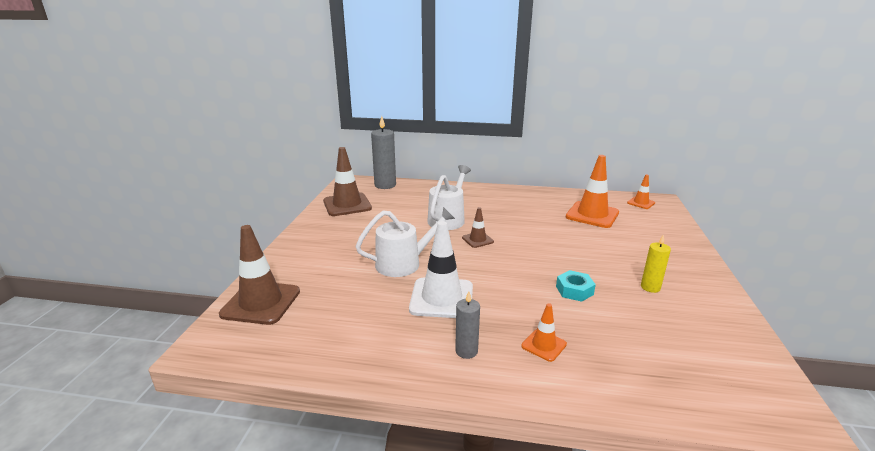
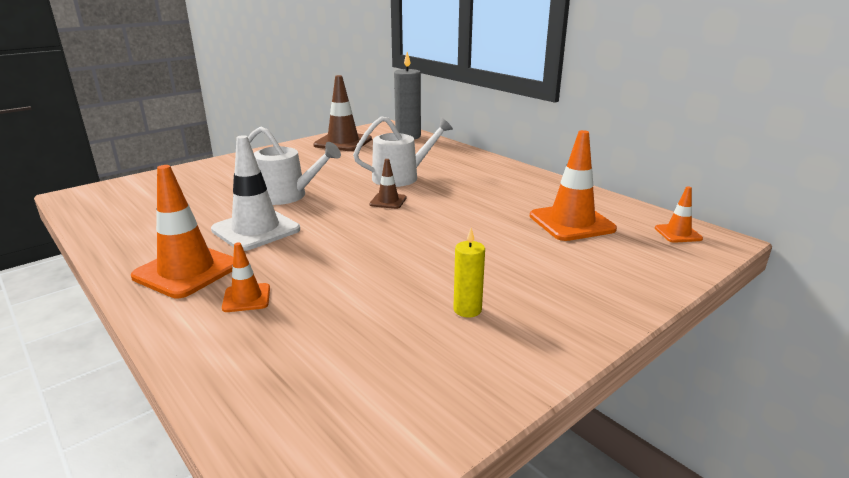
camera: 40 degrees right, 0 degrees up
(261, 303) = (149, 184): brown traffic cone -> none
(466, 351) = (186, 271): grey candle -> orange traffic cone
(574, 290) = (377, 274): turquoise nut -> none

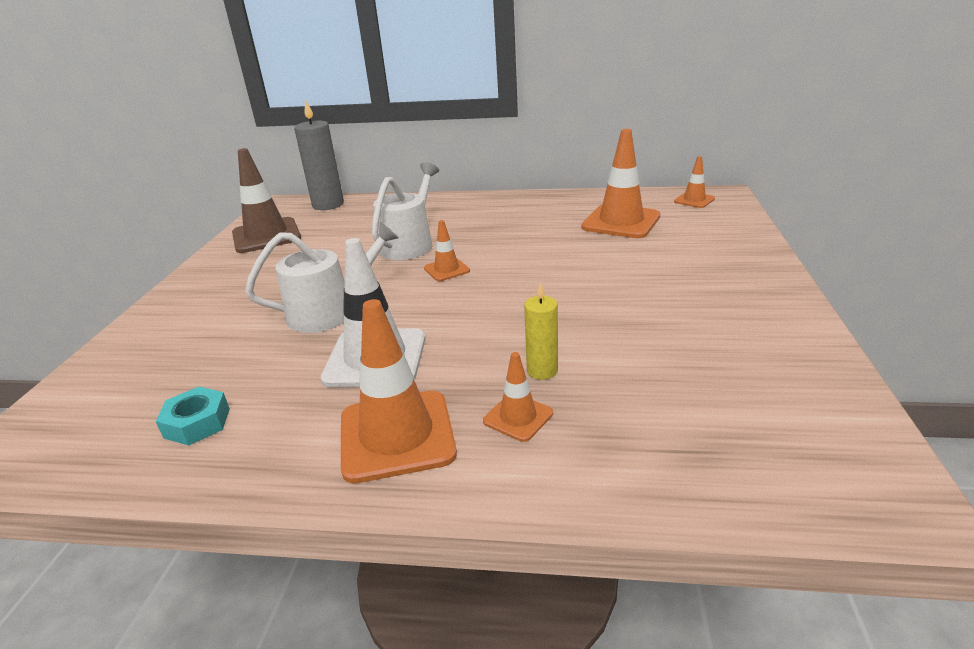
camera: 40 degrees left, 5 degrees up
(143, 219) = (197, 423): none -> turquoise nut
(388, 201) = (446, 270): brown traffic cone -> orange traffic cone
(467, 310) = (693, 318): yellow candle -> yellow candle (542, 370)

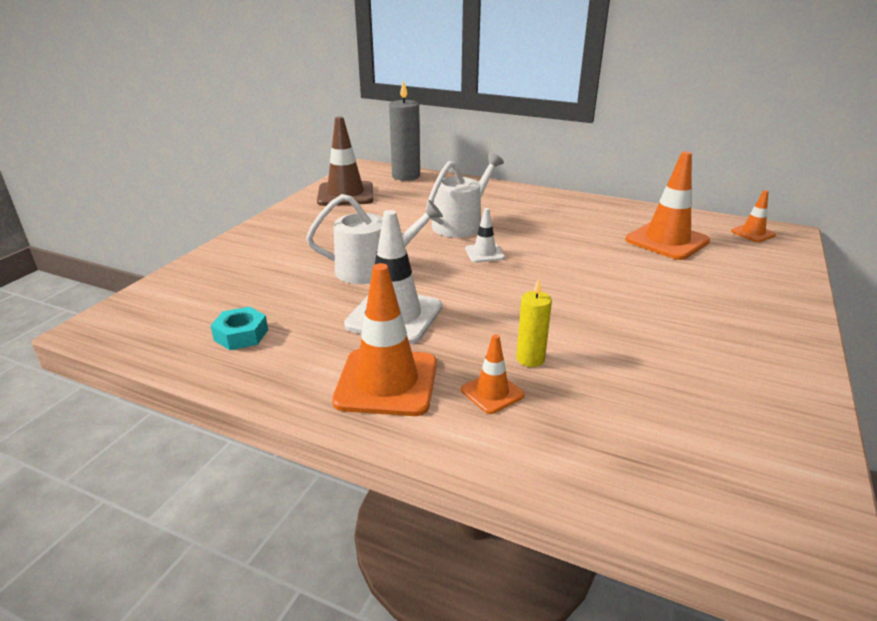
camera: 15 degrees right, 0 degrees up
(446, 270) = (484, 253): orange traffic cone -> white traffic cone

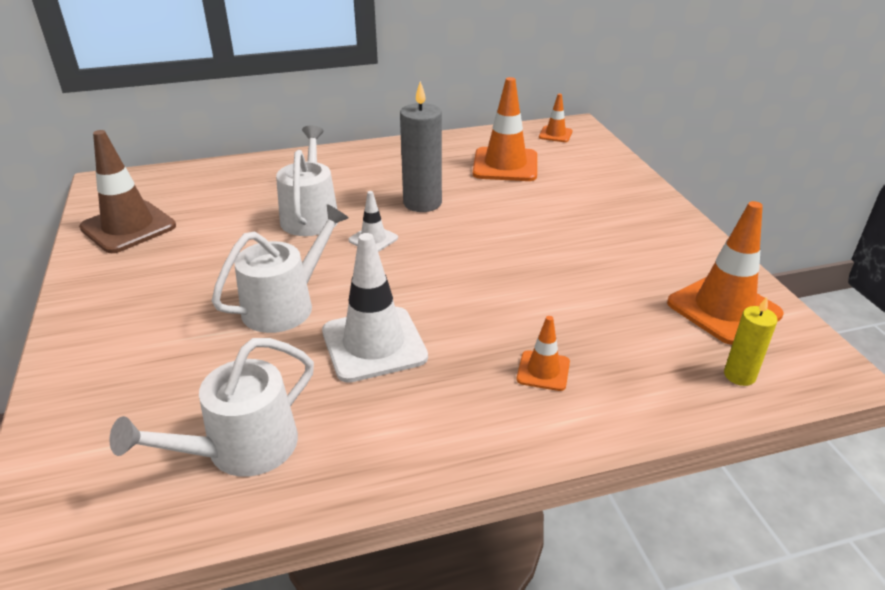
camera: 40 degrees left, 5 degrees up
(241, 335) = (242, 449): turquoise nut -> white watering can
(386, 382) = (452, 411): orange traffic cone -> orange traffic cone (723, 309)
(406, 176) = (173, 178): grey candle -> grey candle (422, 203)
(530, 359) = (534, 325): yellow candle -> yellow candle (739, 375)

